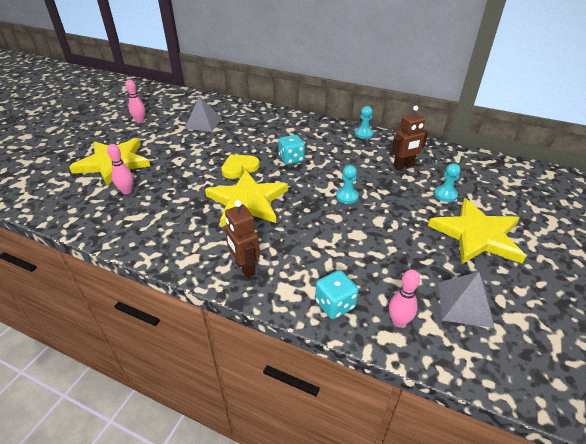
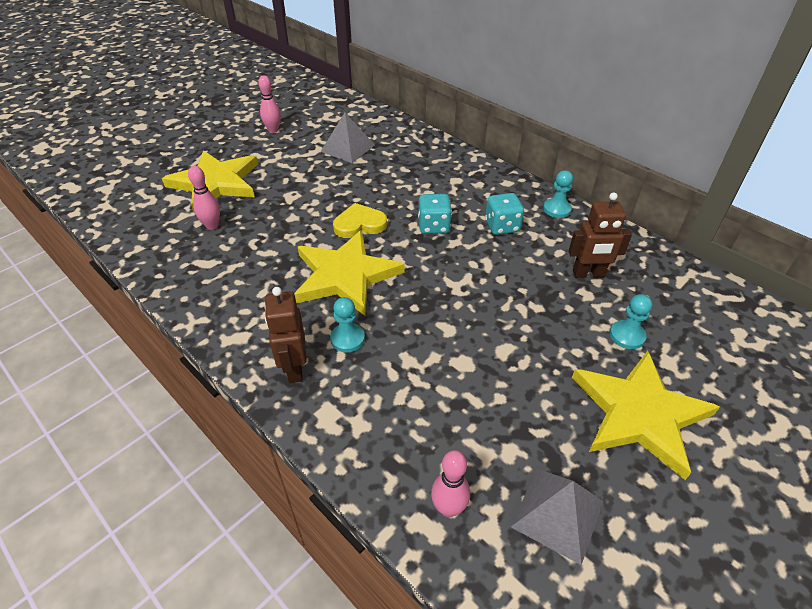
camera: 20 degrees right, 5 degrees up
(335, 304) = (378, 455): turquoise dice -> turquoise dice (502, 226)
(347, 196) = (479, 301): turquoise pawn -> turquoise pawn (347, 339)

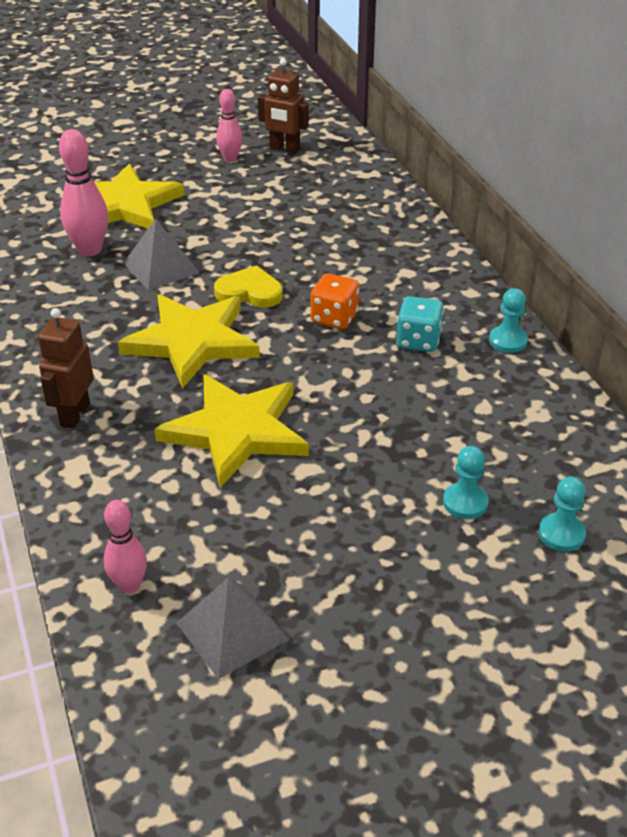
camera: 25 degrees right, 5 degrees down
(212, 226) = (90, 250): pink bowling pin -> pink bowling pin, size x1.57
(347, 148) = (302, 201): grey pyramid -> grey pyramid (161, 267)
(347, 339) = (147, 404): turquoise pawn -> turquoise pawn (561, 534)
(433, 226) = (334, 318): turquoise dice -> orange dice
(588, 274) = (479, 424): brown robot -> brown robot (284, 149)
(639, 414) = (405, 580): yellow star -> yellow star (236, 431)

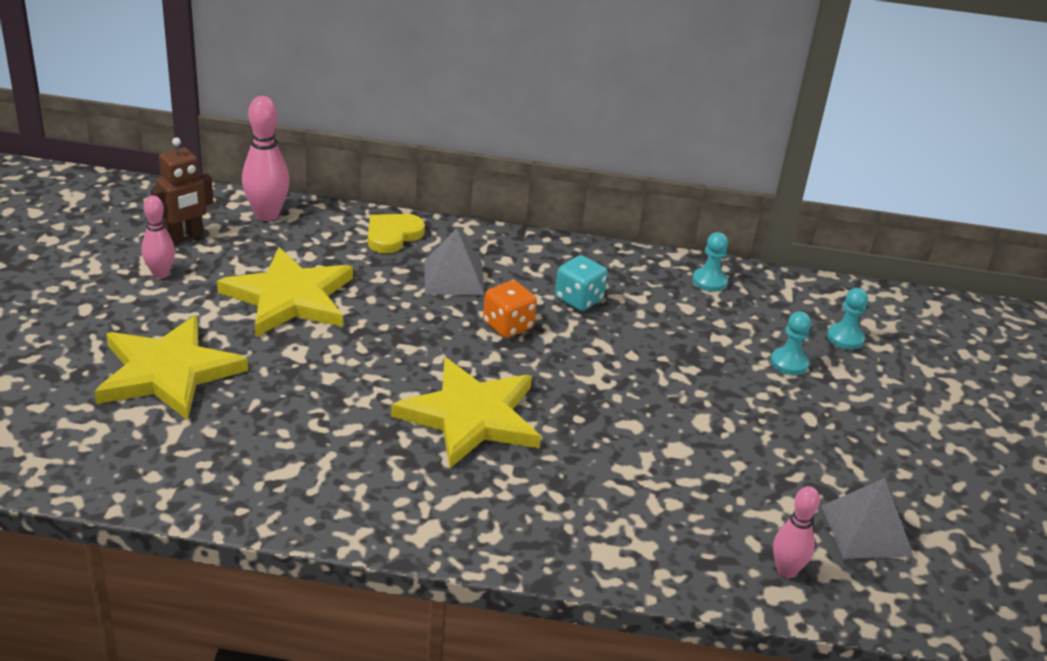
camera: 65 degrees left, 5 degrees down
(74, 415) = (525, 530): brown robot -> none
(90, 250) = (235, 426): pink bowling pin -> pink bowling pin (267, 215)
(161, 267) = (322, 391): grey pyramid -> grey pyramid (453, 277)
(236, 431) = (626, 439): yellow star -> yellow star (290, 298)
(249, 292) = (422, 354): yellow heart -> yellow heart (392, 235)
(508, 341) = (615, 261): turquoise pawn -> turquoise pawn (709, 281)

